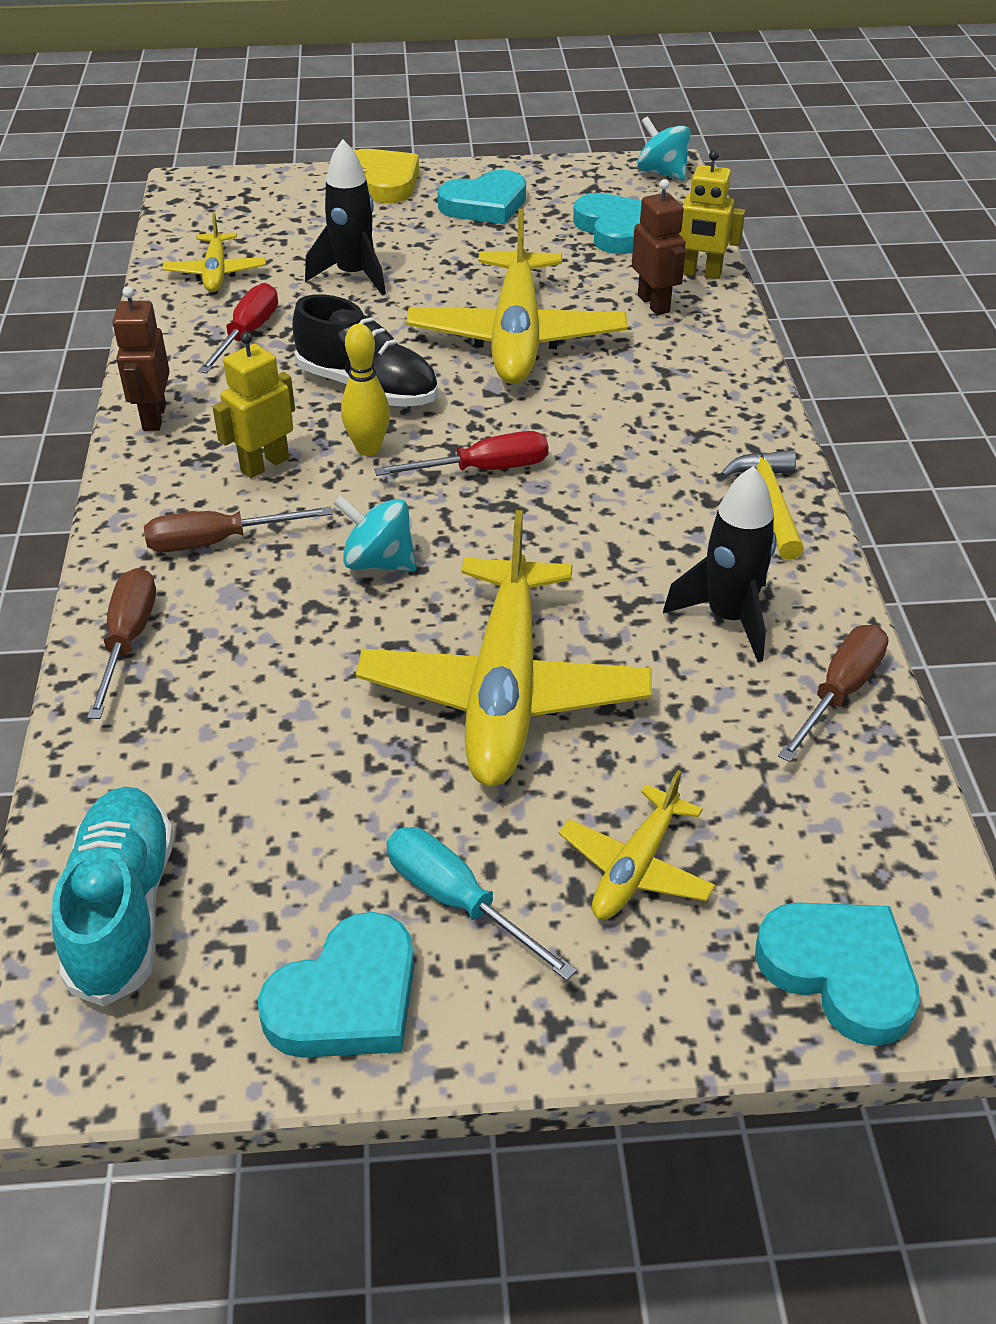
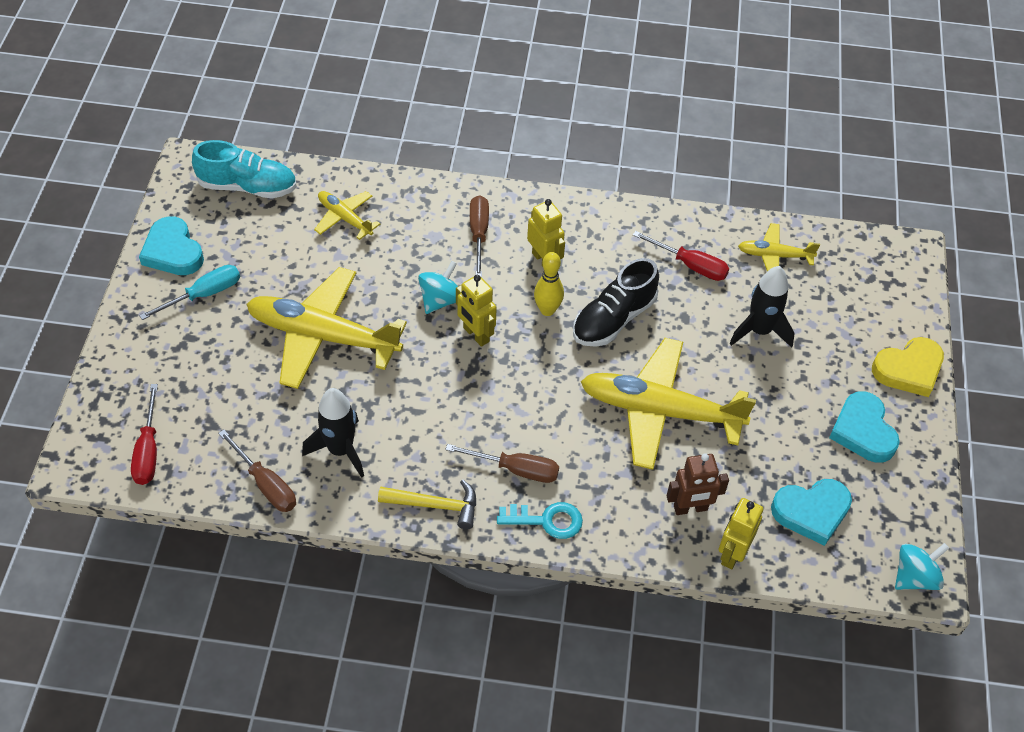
camera: 100 degrees right, 10 degrees up
(128, 640) = (412, 195): brown screwdriver -> brown screwdriver (516, 469)
(154, 417) = (604, 214): brown robot -> none
(440, 512) = (476, 335): none -> yellow robot
(483, 469) = (511, 363): red screwdriver -> red screwdriver (148, 450)
(635, 867) = (193, 362): yellow plane -> yellow plane (345, 218)
(735, 405) = (547, 520): none -> turquoise key
(839, 972) = (105, 422): turquoise heart -> none

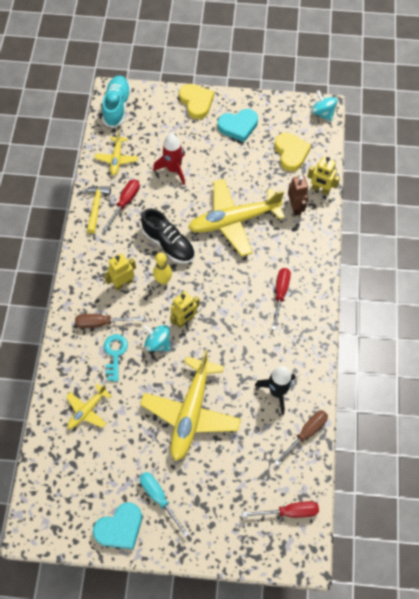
camera: 90 degrees left, 10 degrees up
(248, 186) = (56, 483): turquoise shoe -> turquoise shoe (117, 107)
(435, 505) = (309, 335): yellow hammer -> yellow hammer (96, 207)
(516, 469) = (280, 294): brown screwdriver -> red screwdriver
(547, 520) = (311, 277): turquoise key -> turquoise key (115, 353)
(659, 411) = (233, 221): yellow plane -> yellow plane turned 60 degrees clockwise
(759, 331) = (173, 169): black rocket -> red rocket
(811, 512) = (291, 153): turquoise heart -> yellow heart

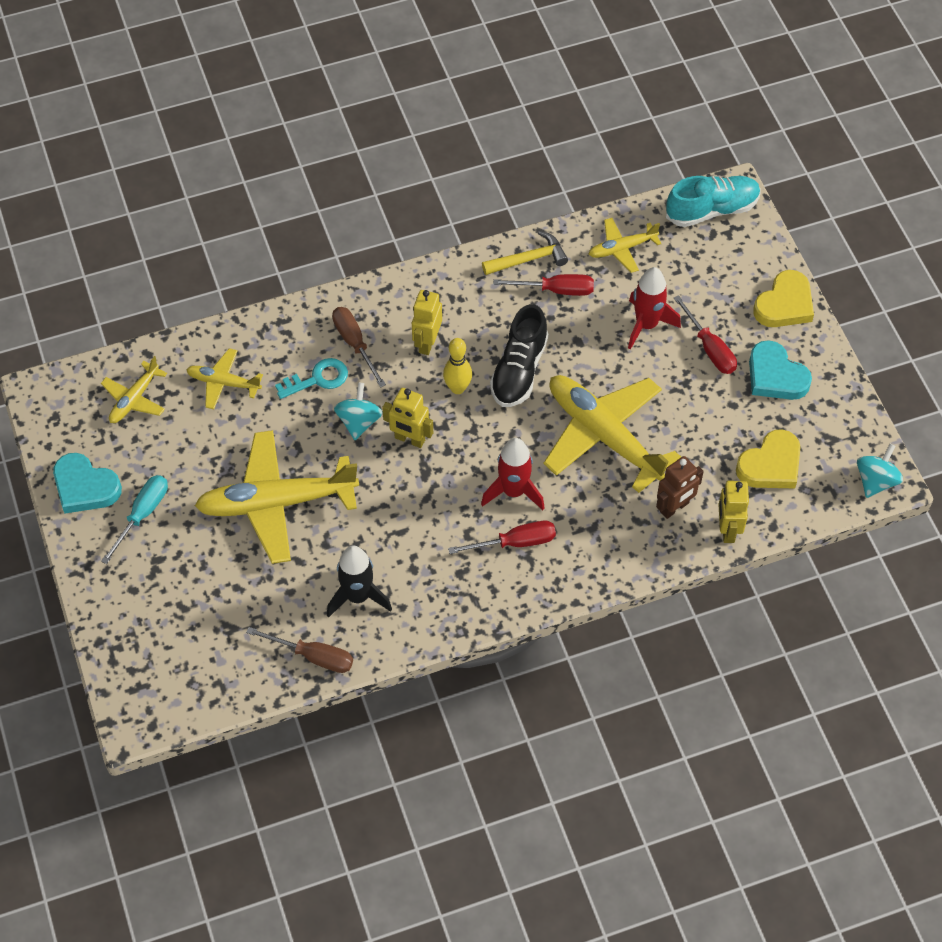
camera: 65 degrees right, 5 degrees down
(69, 470) = (134, 399): none -> yellow plane
(123, 283) = (427, 343): yellow robot -> yellow robot turned 105 degrees counterclockwise
(247, 281) = (513, 491): none -> red rocket
(289, 512) = (191, 677): red screwdriver -> red screwdriver (710, 348)

